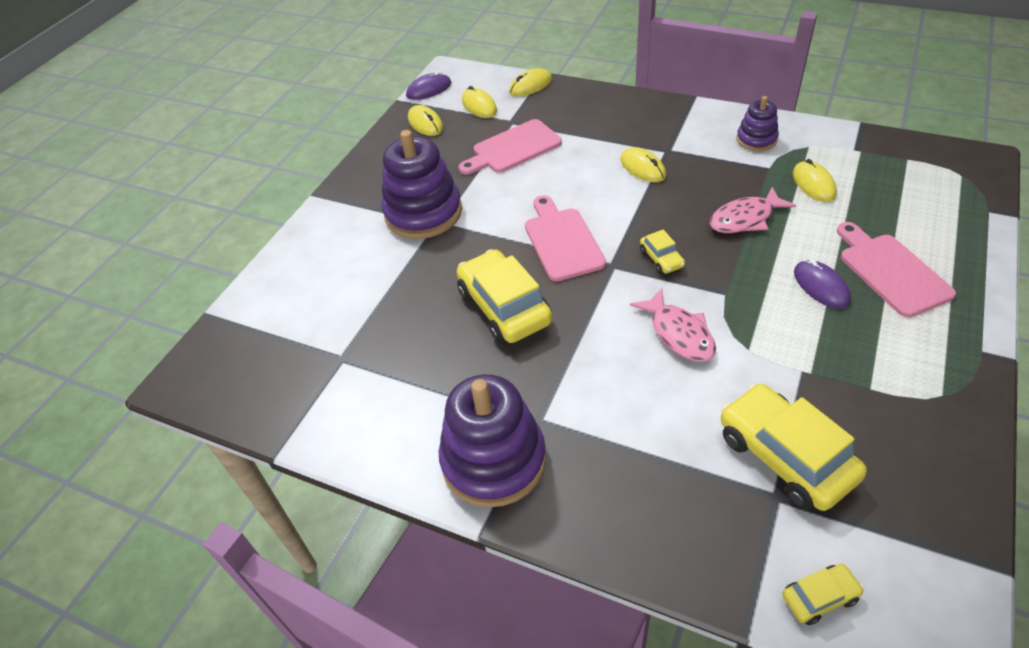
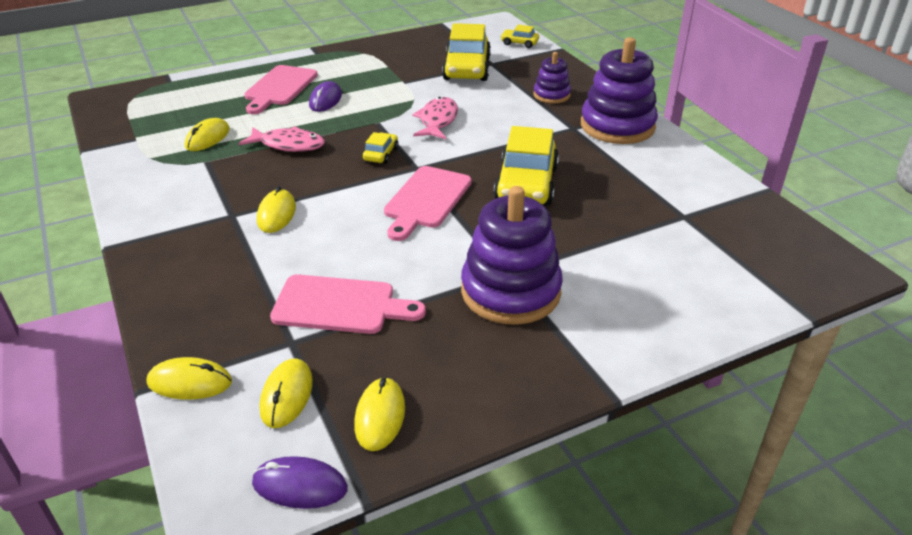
camera: 145 degrees left, 10 degrees down
(756, 139) = (164, 182): purple stacking toy -> purple stacking toy (551, 95)

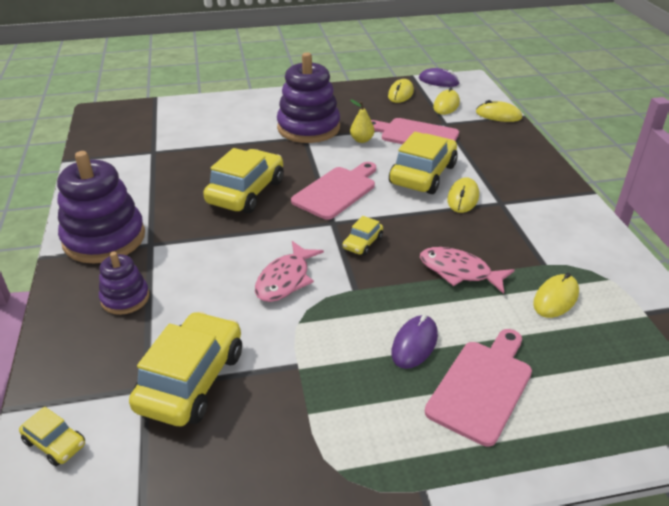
camera: 165 degrees left, 0 degrees up
(325, 237) = (423, 174): none -> yellow car
(421, 281) = (361, 140): none -> yellow pear

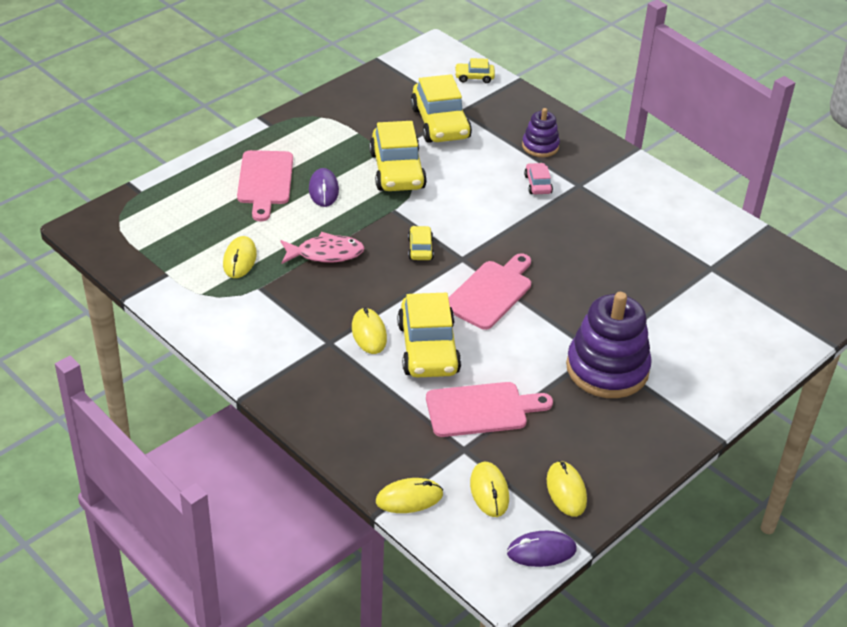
camera: 145 degrees right, 5 degrees up
(104, 238) = (617, 176): purple stacking toy -> none
(185, 259) = (537, 184): none -> pink car
(246, 192) = (568, 259): yellow car -> yellow car (397, 170)
(285, 279) = (449, 198): pink fish -> none
(337, 191) = (491, 293): pink cutting board -> pink cutting board turned 150 degrees counterclockwise
(361, 140) = (532, 374): yellow pear -> none

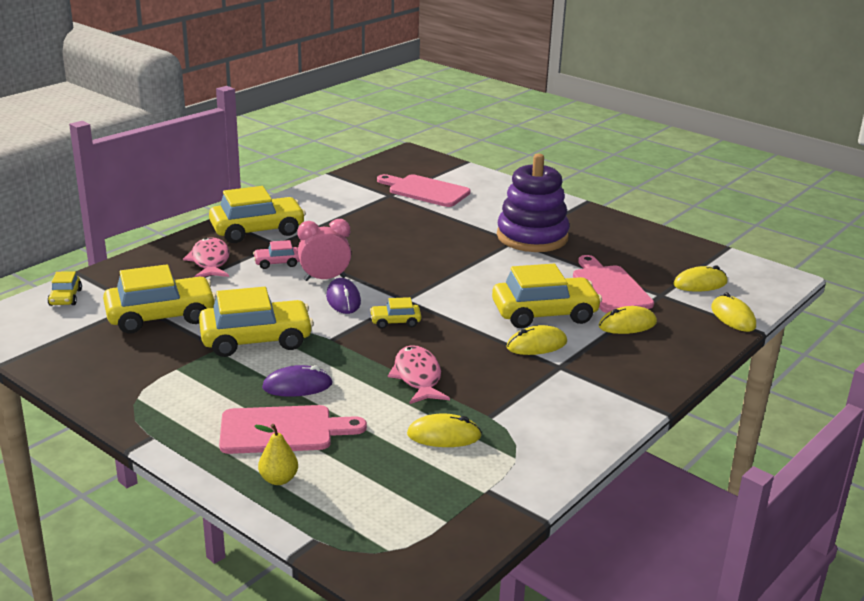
camera: 95 degrees left, 15 degrees down
(207, 178) = (278, 479): none -> yellow pear
(491, 293) = (453, 285): pink cutting board -> pink cutting board (425, 191)
(505, 211) = (324, 279): none -> pink clock
(540, 146) = (210, 261): purple stacking toy -> pink fish
(541, 551) = (745, 264): purple mouse -> purple mouse (343, 299)
(566, 490) = (677, 254): yellow mouse -> yellow mouse (627, 324)
(608, 173) = (257, 230): none -> yellow car

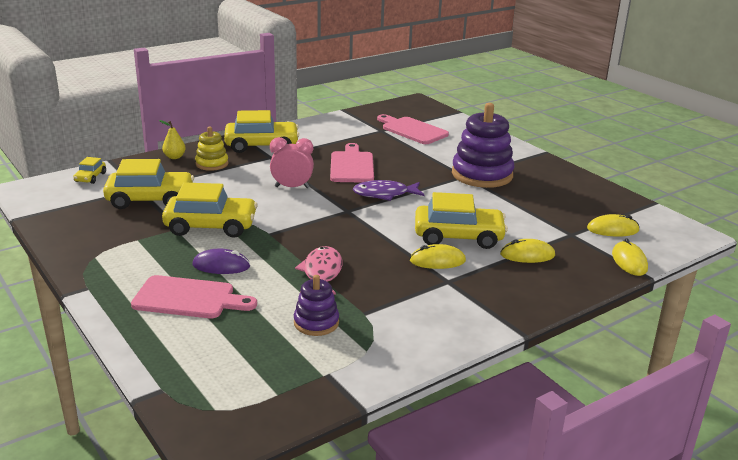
camera: 15 degrees right, 0 degrees up
(210, 261) = (212, 164): pink fish -> yellow stacking toy
(277, 263) = (262, 171): pink car -> none
(278, 479) = (162, 336): yellow pear -> yellow pear (174, 157)
(343, 299) = (297, 204): purple mouse -> none
(395, 322) = (329, 227): yellow car -> none
(436, 274) = (384, 194): none -> purple fish
(444, 435) = (316, 323): yellow mouse -> purple stacking toy
(610, 287) = (528, 223): pink cutting board -> pink cutting board (352, 166)

